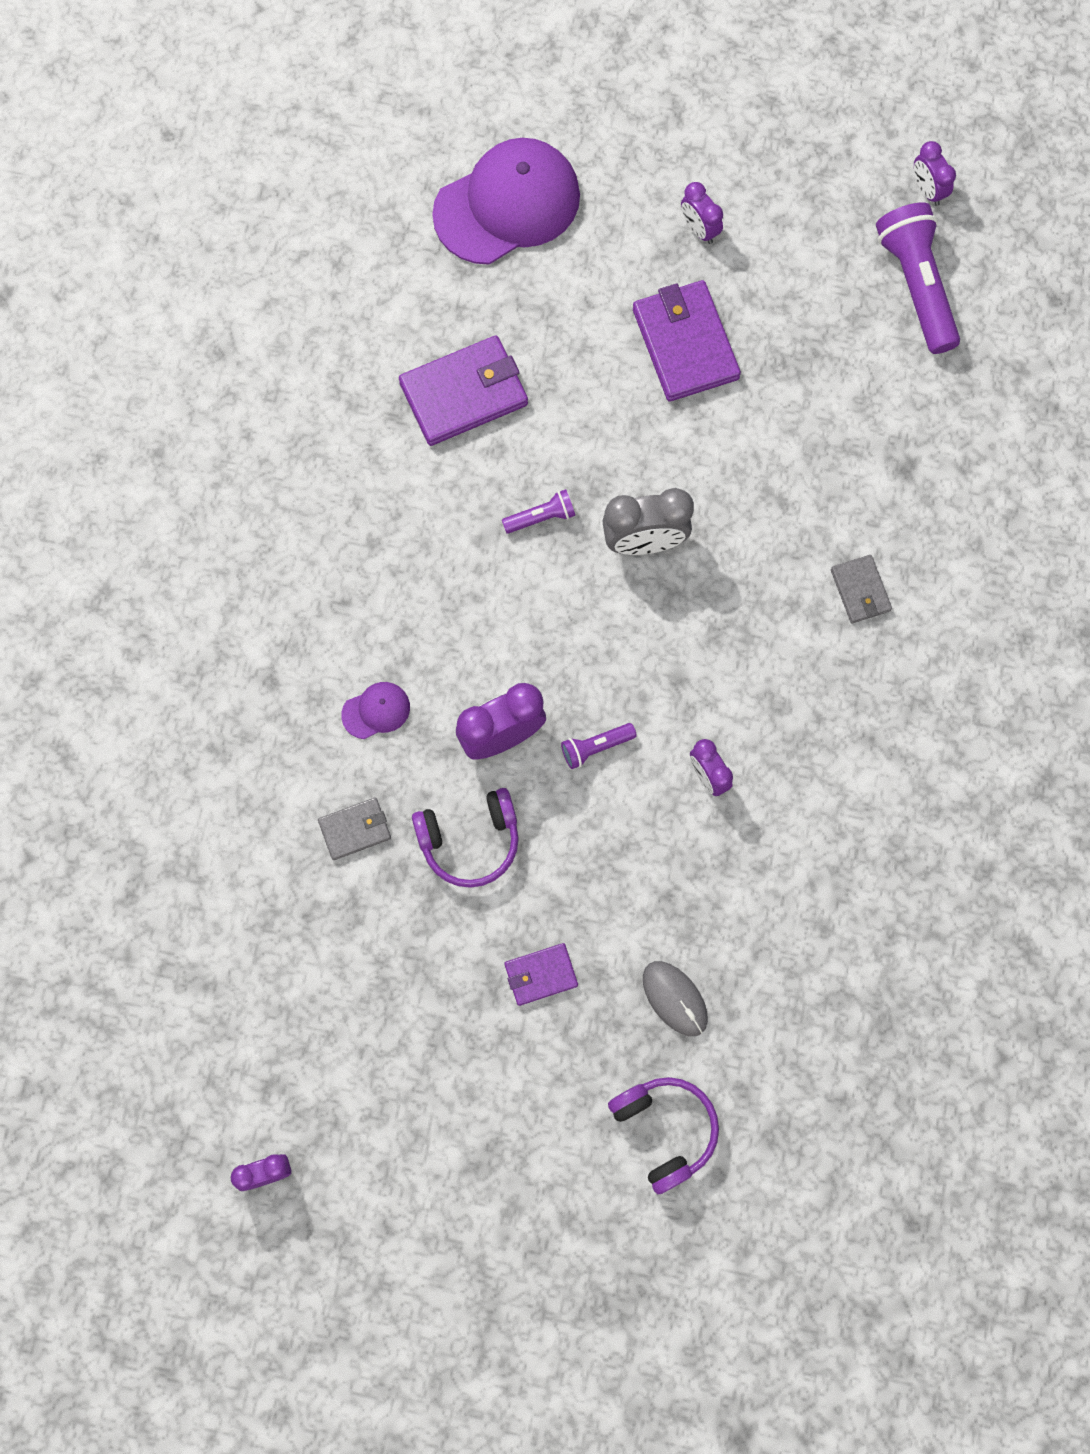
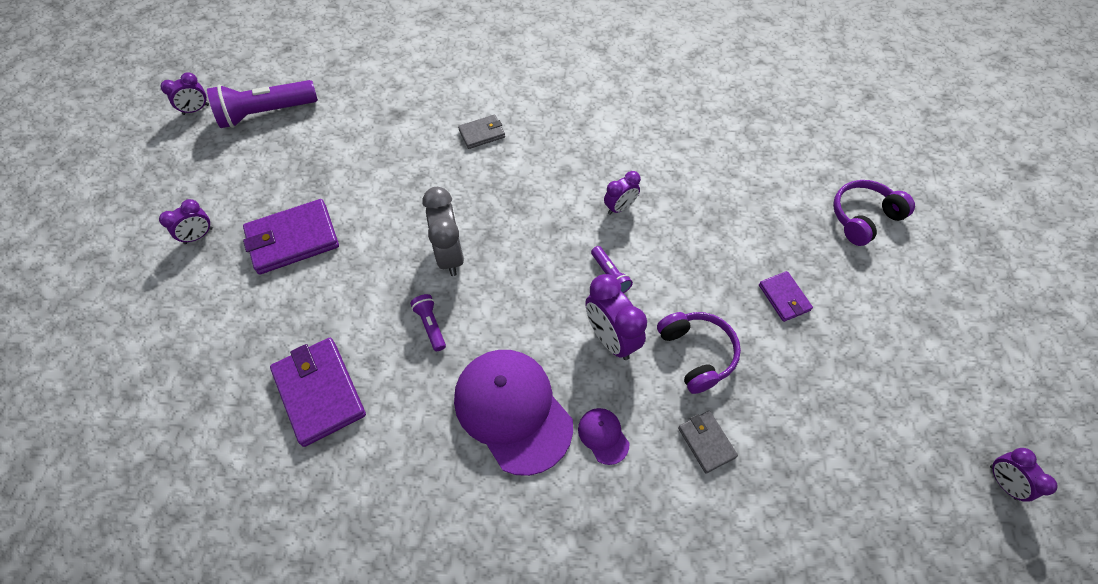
camera: 95 degrees left, 15 degrees down
(507, 204) = (146, 373): purple cap -> purple cap (512, 410)
(675, 998) = (776, 217): grey mouse -> none

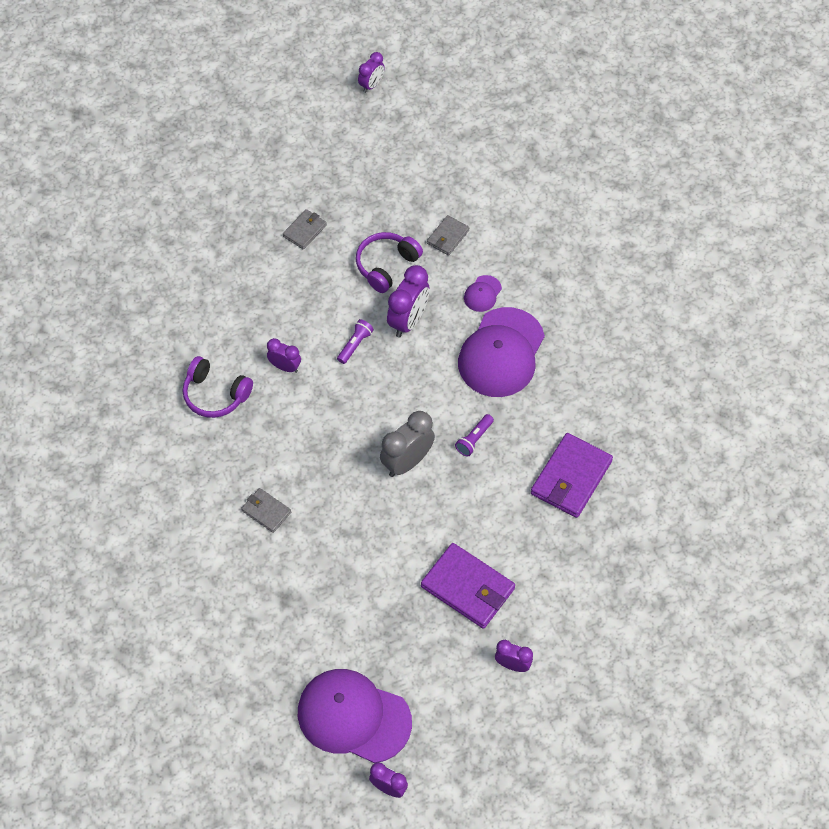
camera: 120 degrees left, 0 degrees up
(266, 113) = (353, 717): purple flashlight -> purple cap
(784, 298) = (305, 230): purple wallet -> grey wallet
(863, 217) = (195, 204): purple headphones -> purple headphones (215, 394)

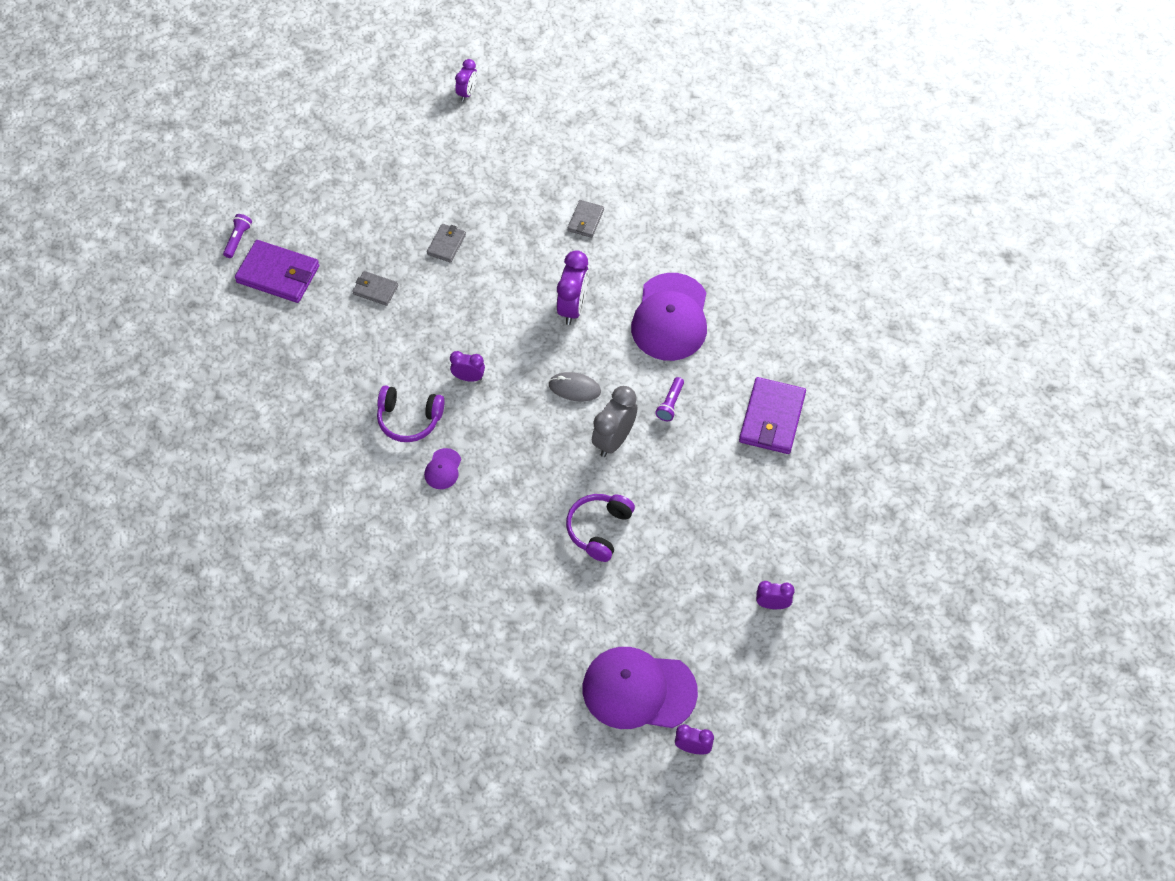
camera: 15 degrees left, 0 degrees up
(266, 511) = (494, 518): grey wallet -> grey wallet (375, 290)
(355, 345) = (529, 341): purple flashlight -> purple flashlight (238, 239)
(384, 401) = (574, 388): none -> grey mouse
(386, 265) = (535, 260): purple headphones -> purple headphones (599, 529)
(468, 588) = (708, 543): purple wallet -> purple wallet (278, 274)
(482, 294) = (635, 266): purple cap -> purple cap (443, 469)

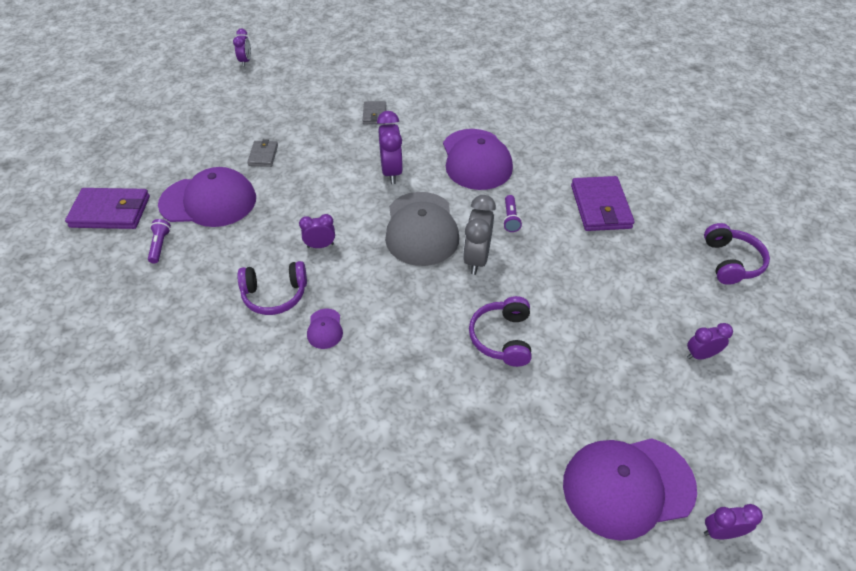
camera: 20 degrees left, 10 degrees down
(238, 239) = (65, 195): purple flashlight -> purple flashlight (160, 245)
(375, 290) = (208, 201): grey wallet -> purple cap
(574, 388) = (421, 229): grey mouse -> grey cap
(867, 523) = (730, 262): none -> purple headphones

